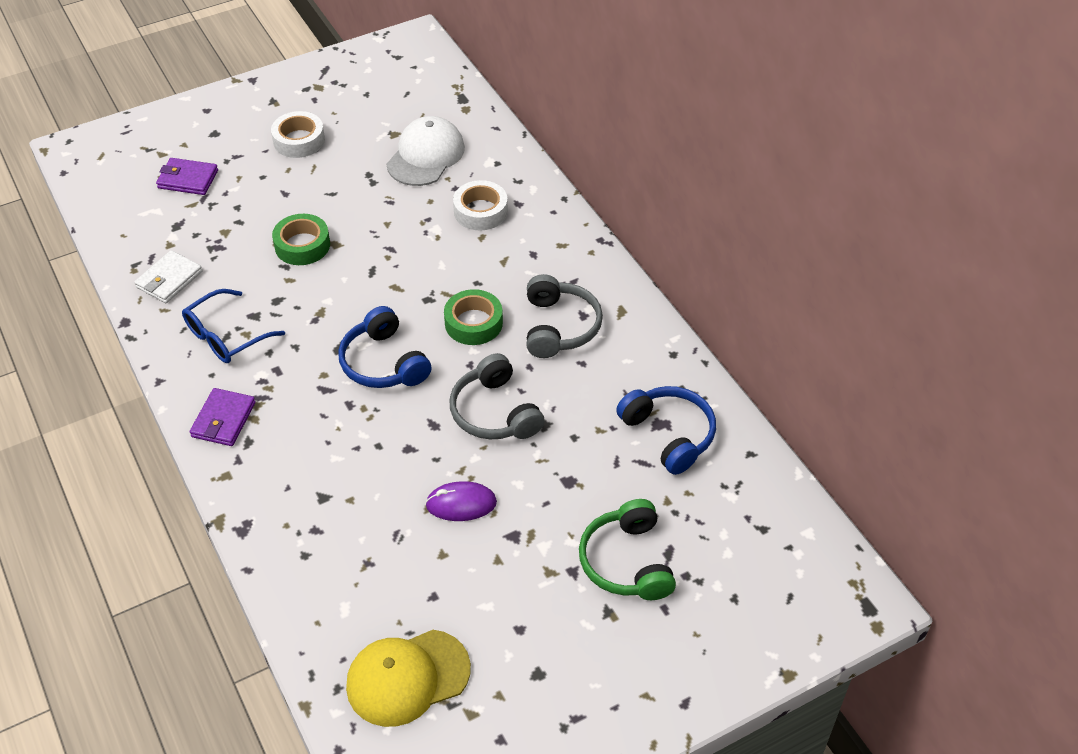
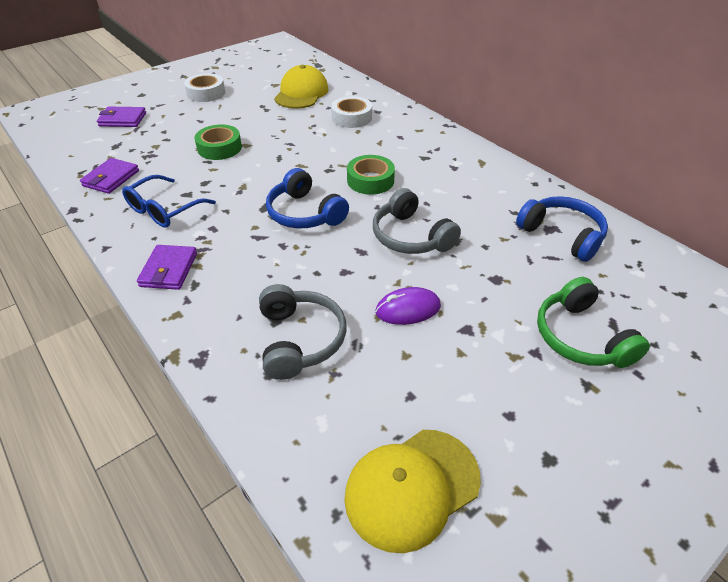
camera: 10 degrees left, 5 degrees down
(169, 279) = (111, 178): white wallet -> purple wallet
(426, 155) = (301, 93): white cap -> yellow cap
(559, 327) = (439, 176): grey headphones -> grey headphones (300, 339)

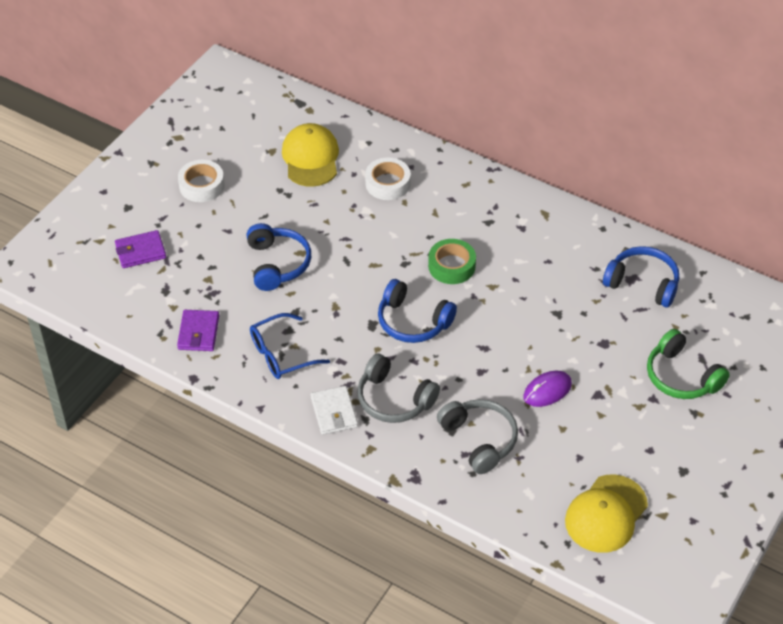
camera: 20 degrees left, 5 degrees up
(164, 210) = (281, 354): blue glasses -> blue glasses turned 45 degrees clockwise
(169, 270) = (334, 412): purple wallet -> white wallet
(219, 148) = (277, 264): green tape -> blue headphones
(410, 237) = (518, 321): grey headphones -> grey headphones (394, 399)

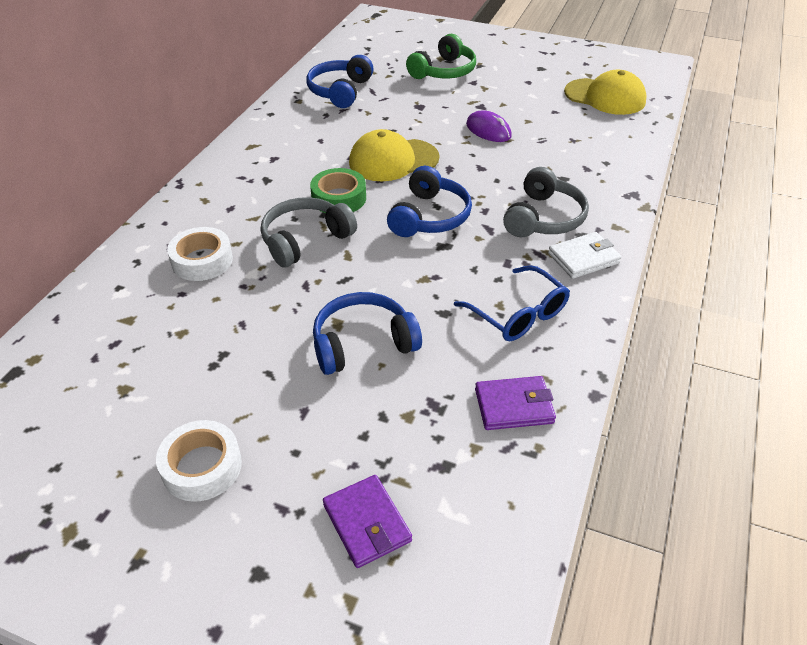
camera: 100 degrees left, 5 degrees down
(310, 158) = (145, 341): yellow cap -> yellow cap (393, 160)
(479, 440) = (565, 162): grey headphones -> grey headphones (305, 240)

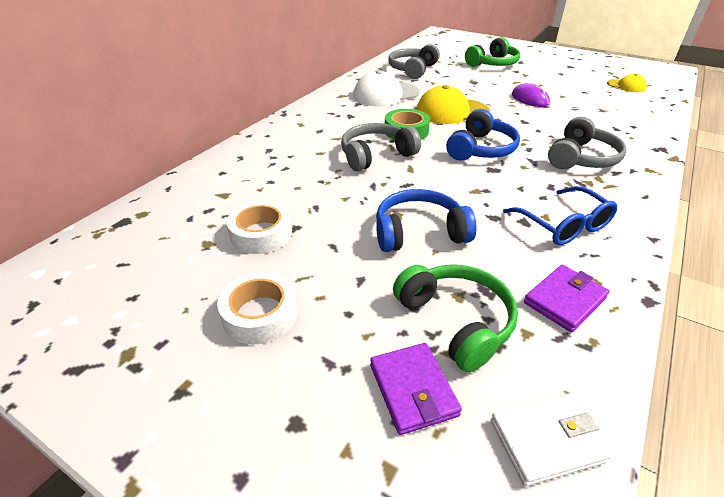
camera: 10 degrees right, 5 degrees down
(202, 260) = (291, 161): white tape -> white tape (261, 234)
(308, 139) = (385, 94): none -> white cap
(340, 91) = (412, 70): blue headphones -> grey headphones
(406, 445) = (456, 321): none -> green headphones
(514, 406) = (564, 300): purple wallet -> purple wallet turned 45 degrees counterclockwise
(583, 258) = (621, 189): white wallet -> white wallet (546, 441)
(605, 97) = (626, 86): yellow cap -> yellow cap, size x0.55

